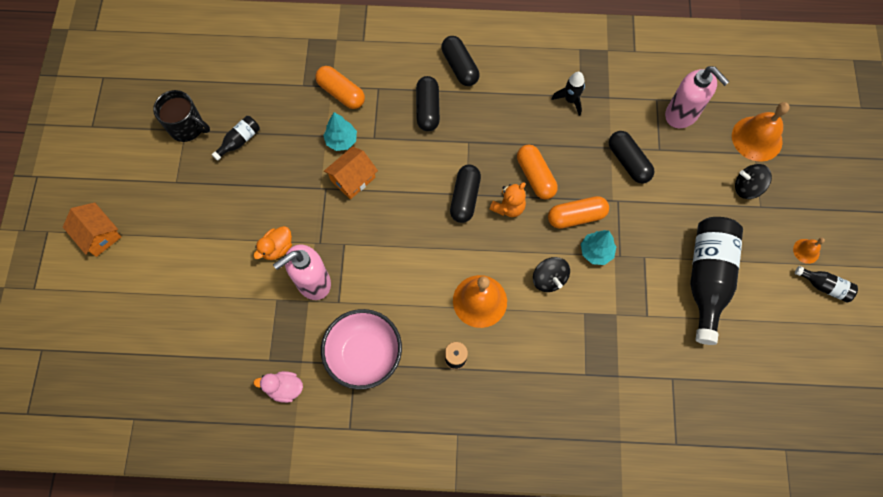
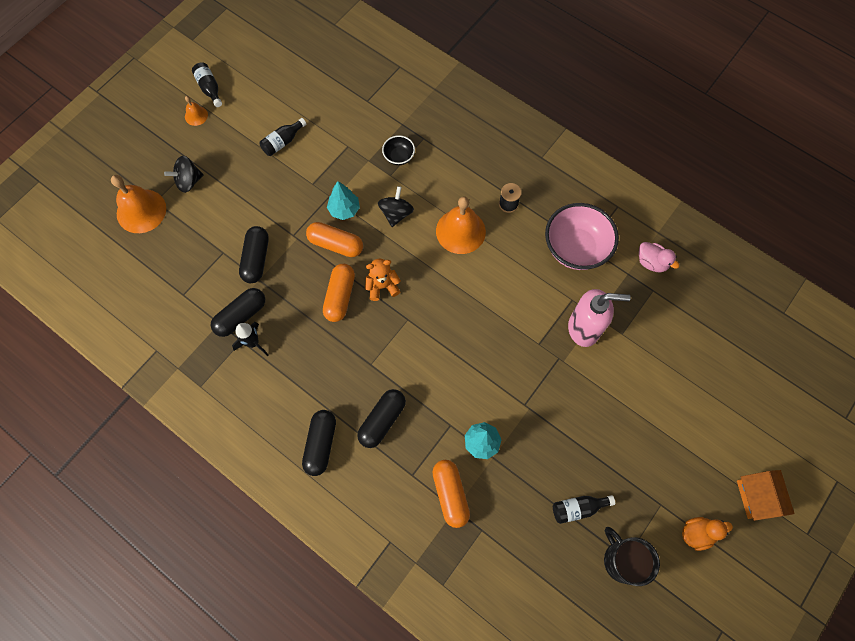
camera: 145 degrees left, 0 degrees up
(277, 248) = (598, 377): orange duck -> orange duck (697, 533)
(353, 178) = (495, 398): orange house -> none
(465, 198) = (411, 317): black capsule -> black capsule (241, 316)
(592, 337) = (399, 157): none -> black bowl
(681, 115) = (177, 268): pink soap dispenser -> none
(707, 279) = (282, 142): black bottle -> black bottle, size x0.46
(747, 187) = (189, 181): black spinning top -> black spinning top turned 105 degrees clockwise

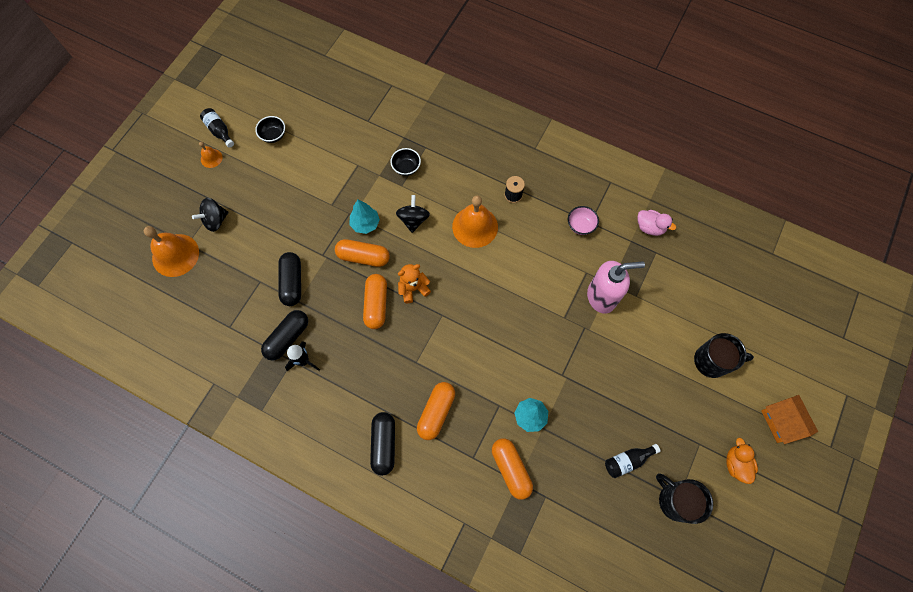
camera: 10 degrees left, 0 degrees up
(265, 101) = (273, 135): none -> black bowl
(282, 142) = (297, 170): black bottle -> none
(382, 420) = (436, 412): black capsule -> orange capsule
(575, 248) = (580, 225): pink bowl -> pink bowl, size x0.48
(692, 418) = (712, 361): none -> black mug
(697, 533) = (736, 464): orange duck -> orange duck turned 75 degrees counterclockwise

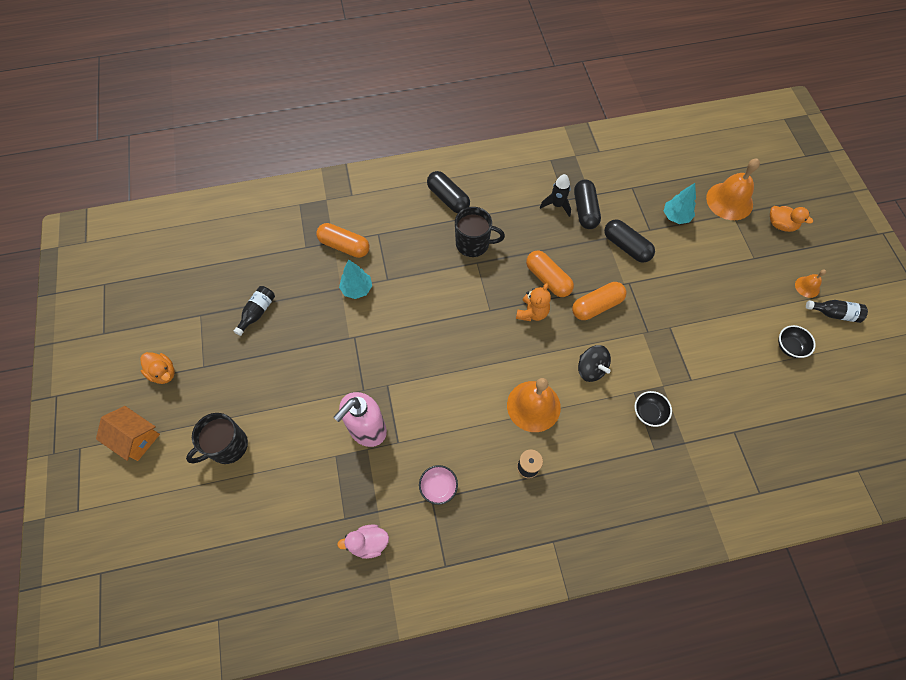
camera: 140 degrees right, 5 degrees down
(167, 209) = (781, 225): none -> orange duck
(215, 220) = (737, 244): black spinning top -> none
(365, 224) = (625, 333): turquoise tree -> turquoise tree (676, 217)
(436, 412) = (430, 242): orange capsule -> none
(675, 500) = (202, 312): black mug -> black mug (473, 244)

